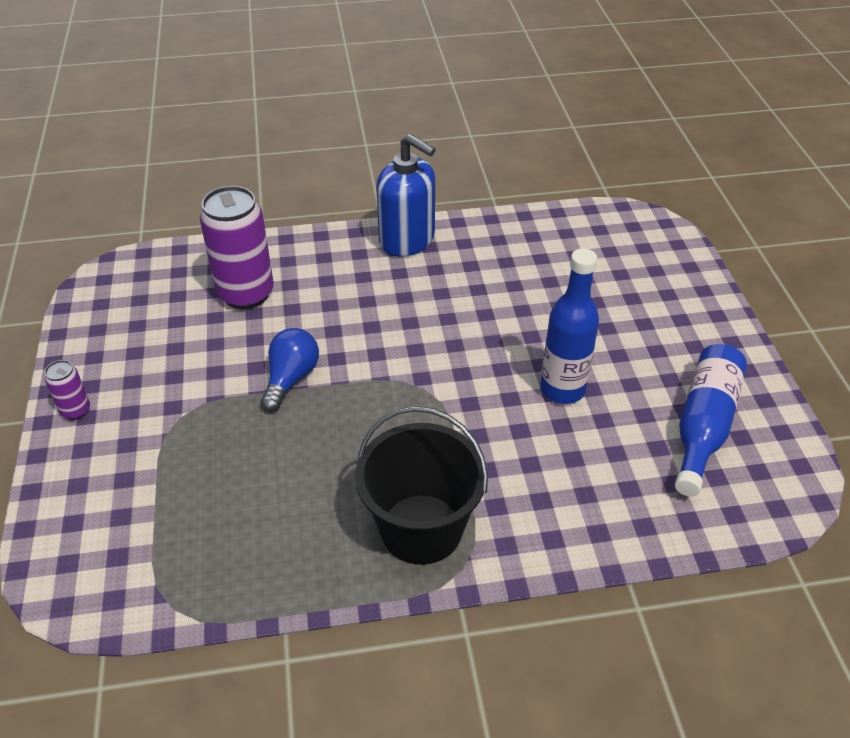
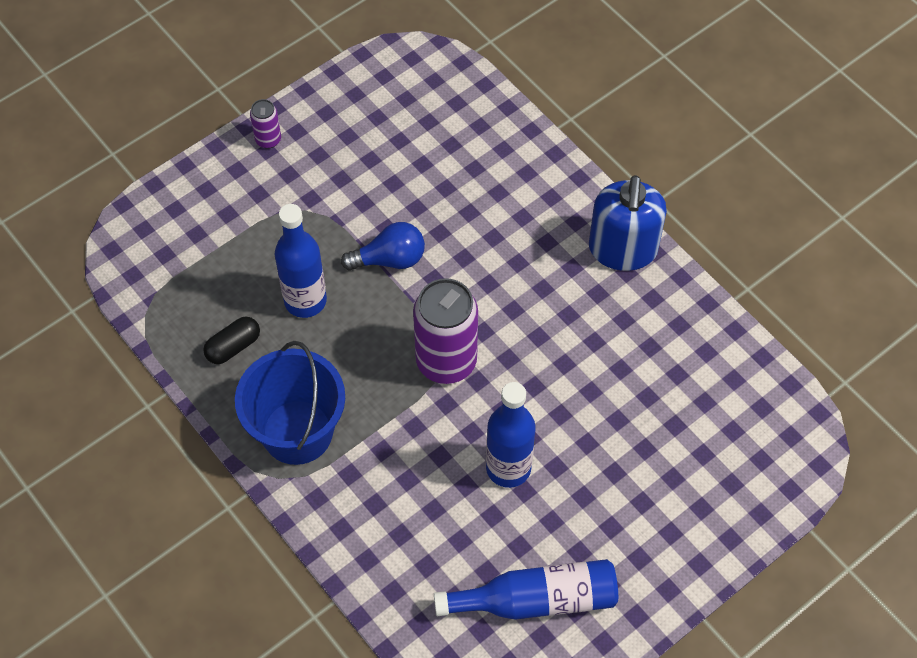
camera: 60 degrees right, 15 degrees up
(246, 294) = (463, 168): purple can -> purple can (446, 361)
(280, 459) = (305, 301): none -> blue bottle
(282, 541) = (233, 347): none -> black capsule
(421, 529) = (297, 432): black bucket -> blue bucket

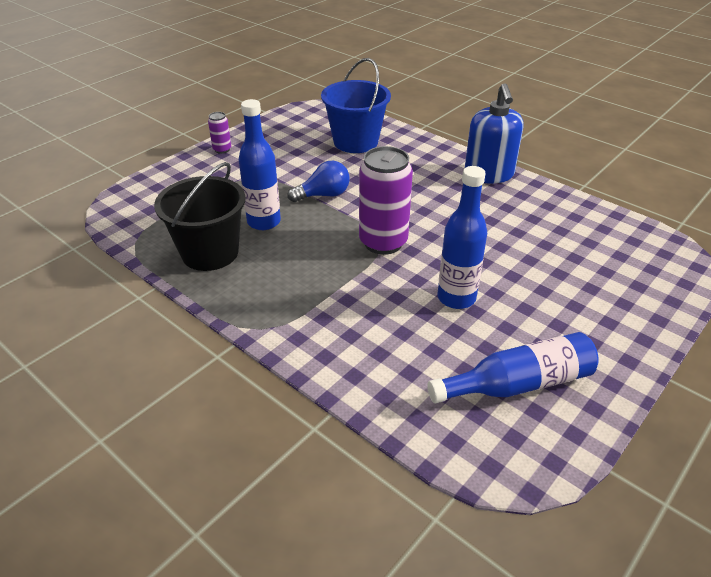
camera: 10 degrees left, 20 degrees down
(233, 347) = (210, 253): black capsule -> black bucket
(297, 432) = (272, 297): blue bucket -> blue bucket (355, 142)

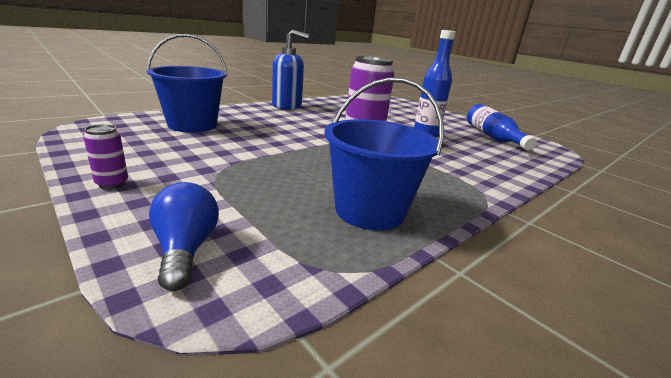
camera: 85 degrees left, 15 degrees down
(210, 253) = (369, 211): black bucket -> blue bucket
(264, 222) = (316, 177): blue bottle -> none
(323, 195) = (281, 148): blue light bulb -> blue light bulb (185, 250)

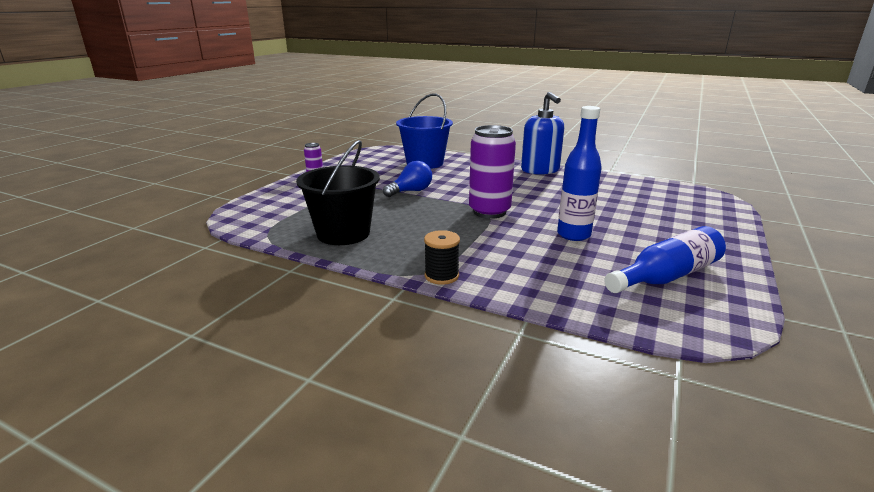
camera: 70 degrees right, 0 degrees up
(185, 250) = (266, 204): blue light bulb -> blue light bulb (411, 191)
(369, 211) = (343, 233): blue bucket -> black bucket
(491, 190) = (441, 276): none -> black spool

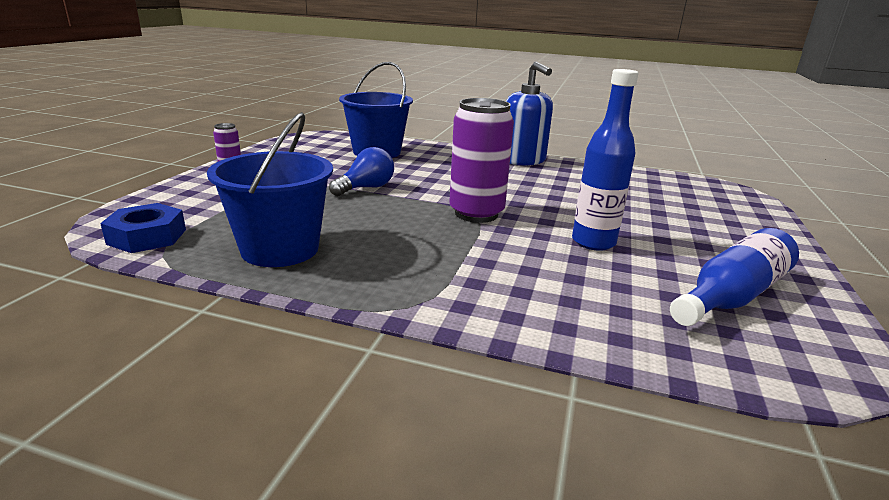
camera: 10 degrees left, 0 degrees up
(257, 223) = (147, 237): none -> blue nut
(343, 233) = (280, 249): black bucket -> blue bucket
(441, 276) = (436, 309): black spool -> none

